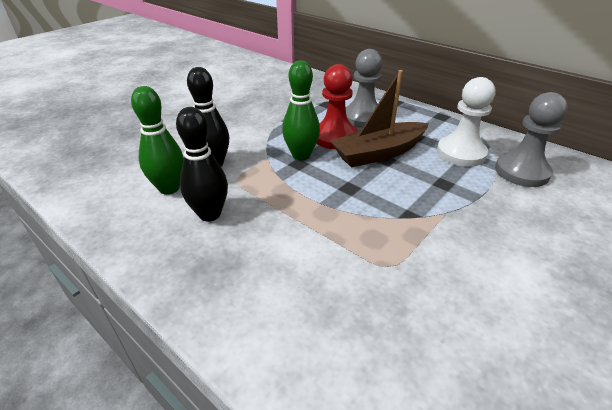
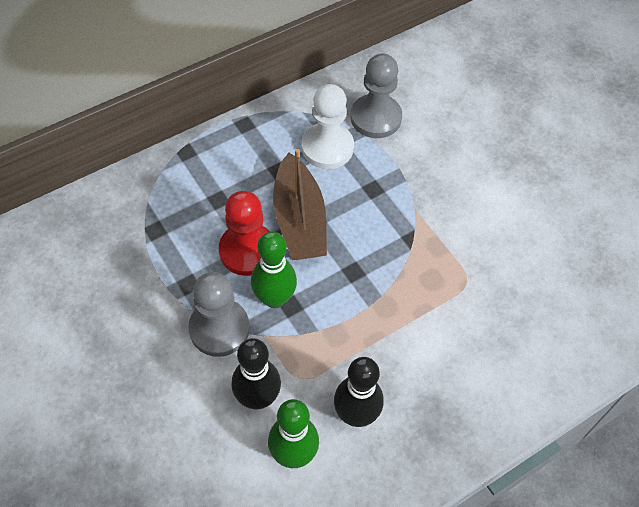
camera: 75 degrees left, 20 degrees up
(363, 118) = (212, 204): grey pawn -> grey pawn (219, 329)

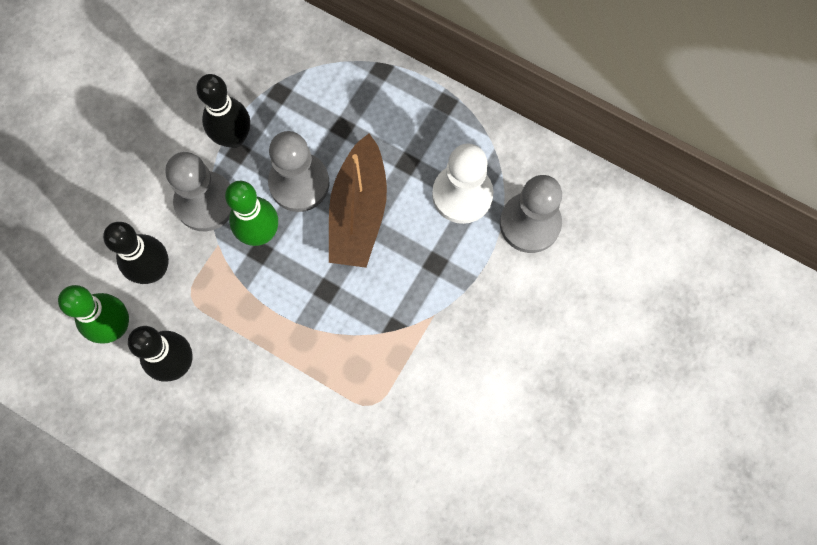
camera: 65 degrees right, 15 degrees up
(173, 281) = (234, 137): none -> black bowling pin
(247, 251) = (299, 183): red pawn -> grey pawn
(299, 220) = (359, 212): brown boat -> brown boat turned 45 degrees counterclockwise

